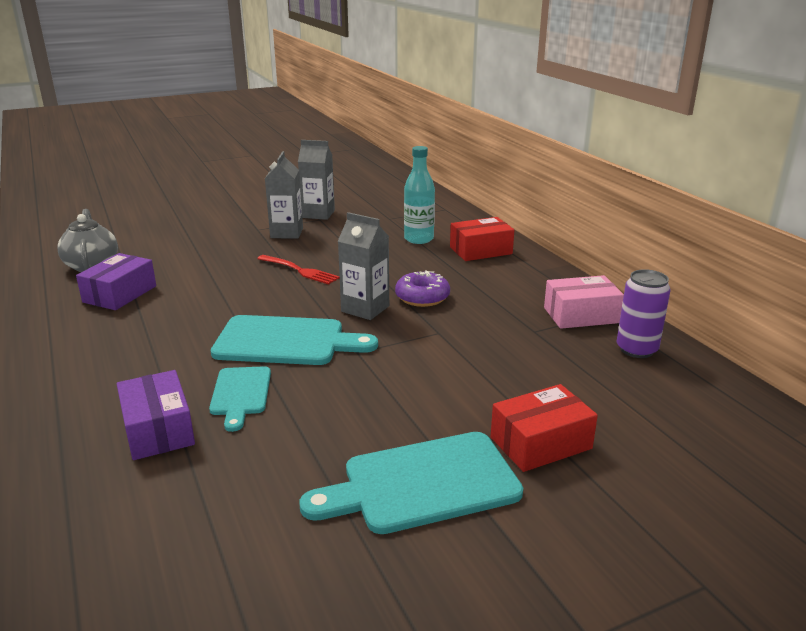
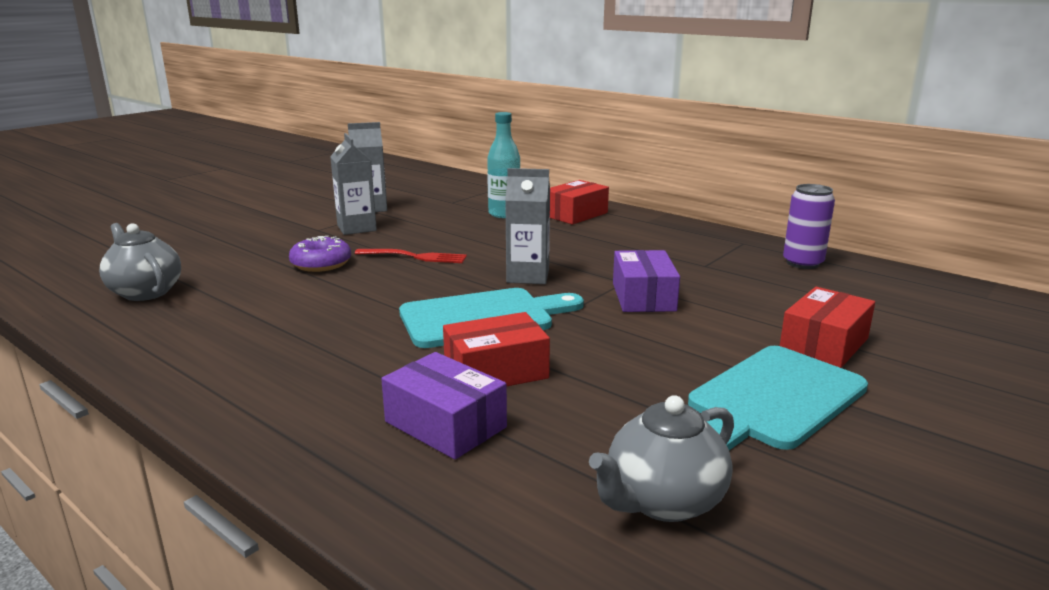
camera: 25 degrees left, 5 degrees down
(120, 294) = (223, 312): purple box -> purple box (643, 297)
(228, 543) = (663, 501): none -> grey teapot
(241, 394) = (496, 371): turquoise cutting board -> red box
(422, 297) = (571, 258): purple donut -> purple donut (321, 264)
(581, 315) = (727, 247): pink box -> none

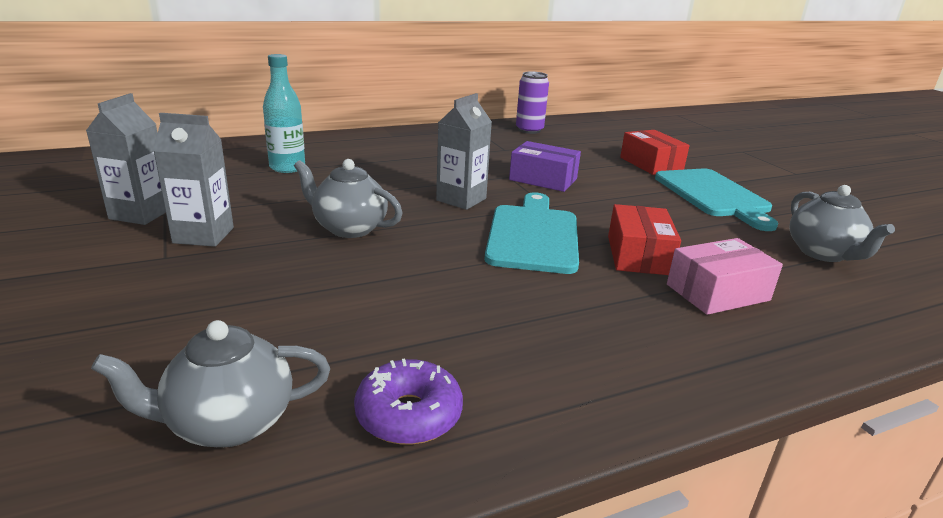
camera: 65 degrees left, 5 degrees up
(321, 264) = (300, 277): purple donut -> purple donut (408, 414)
(414, 257) = (349, 228): red fork -> grey teapot
(445, 424) = (718, 292): purple box -> pink box
(575, 214) = (337, 148): red box -> none

